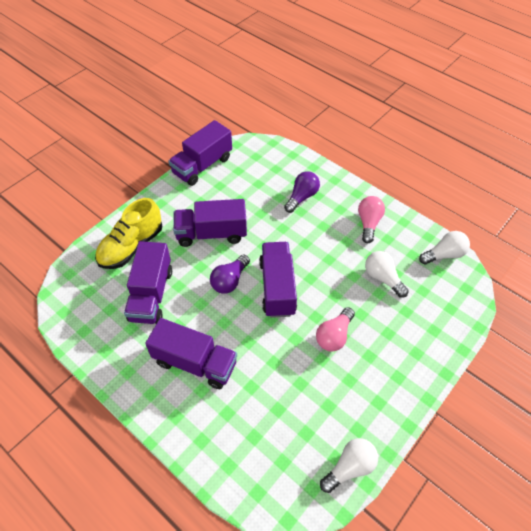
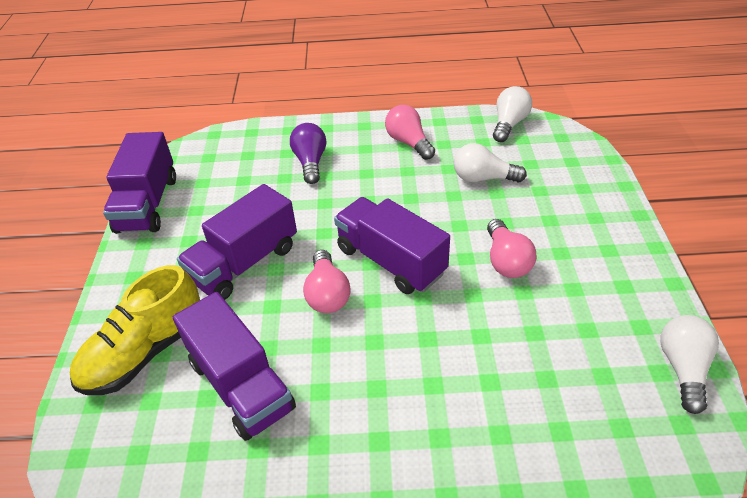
camera: 40 degrees left, 10 degrees down
(131, 246) = (145, 352): yellow shoe -> yellow shoe turned 45 degrees clockwise
(195, 363) = (394, 414): purple truck -> none
(230, 280) = (327, 294): purple light bulb -> pink light bulb

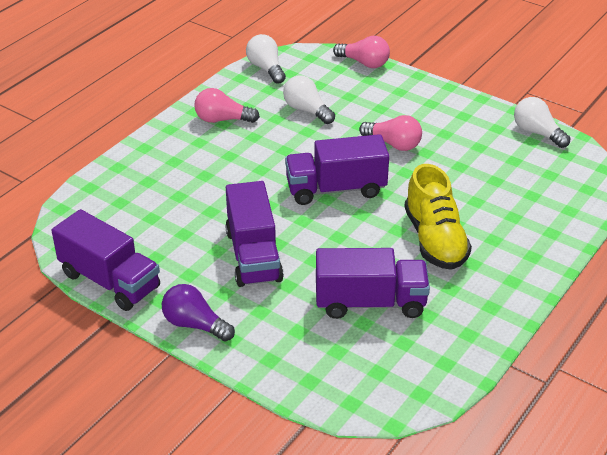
camera: 55 degrees left, 5 degrees down
(145, 352) = (287, 338): yellow shoe -> yellow shoe (435, 240)
(310, 162) = (178, 175): purple light bulb -> purple light bulb (195, 325)
(327, 294) = (332, 230): pink light bulb -> pink light bulb (364, 63)
(483, 178) = (307, 110): white light bulb -> white light bulb turned 90 degrees clockwise

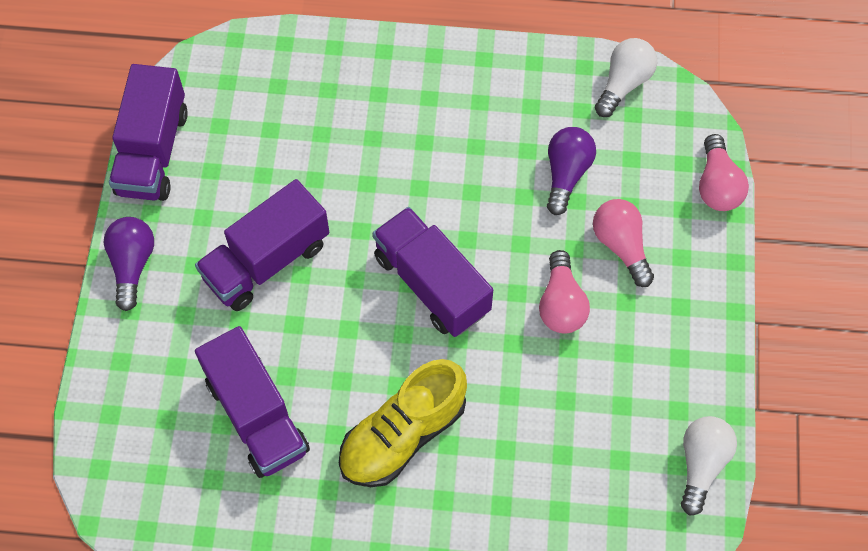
camera: 60 degrees right, 25 degrees up
(222, 119) = (486, 97): pink light bulb -> pink light bulb (621, 246)
(307, 110) = (566, 174): white light bulb -> purple light bulb

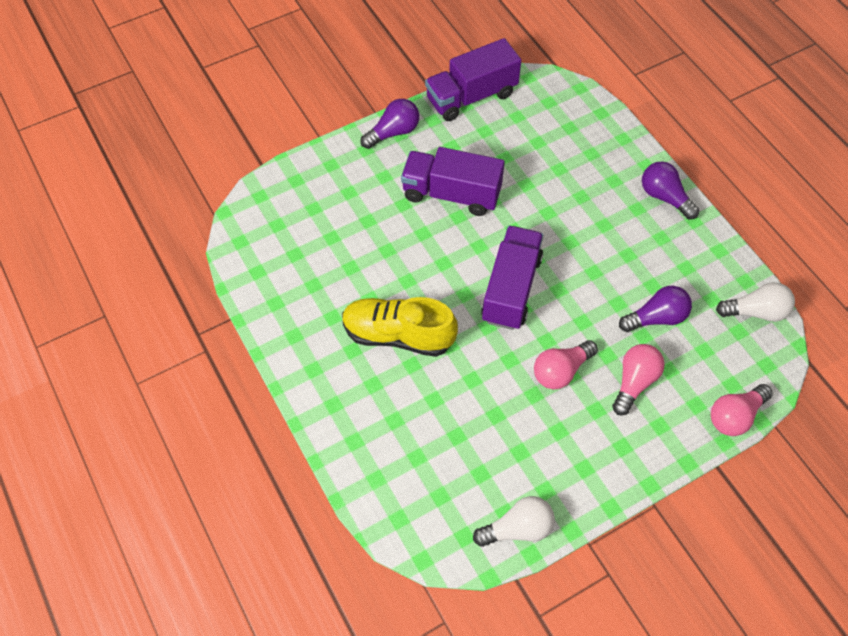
camera: 55 degrees right, 5 degrees down
(256, 416) = (350, 251): purple truck -> none
(436, 63) = (664, 197): none -> purple light bulb

